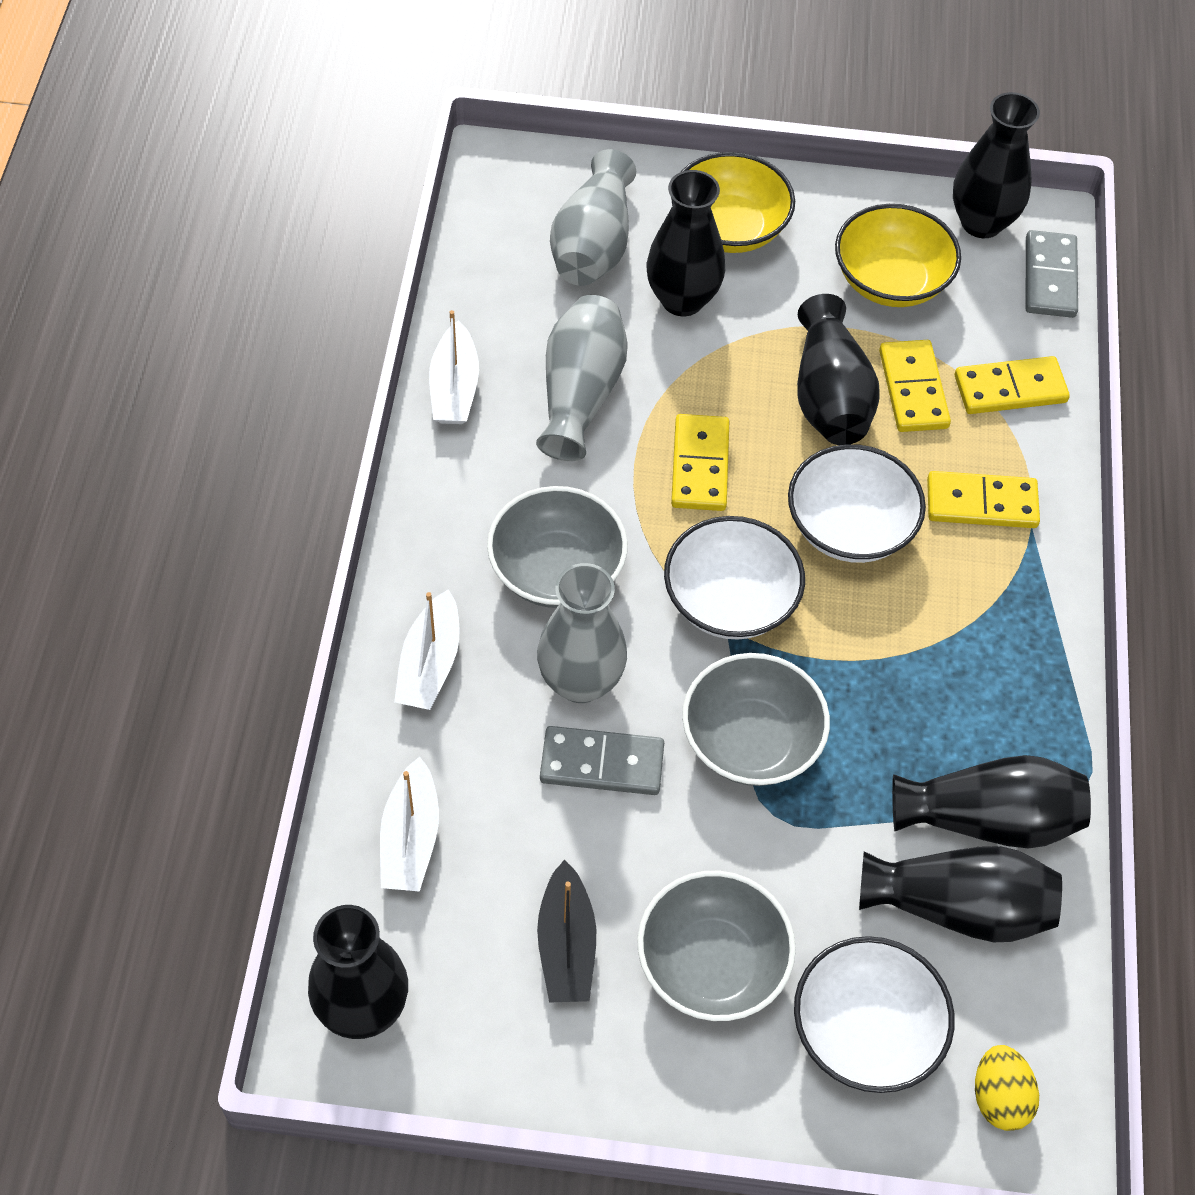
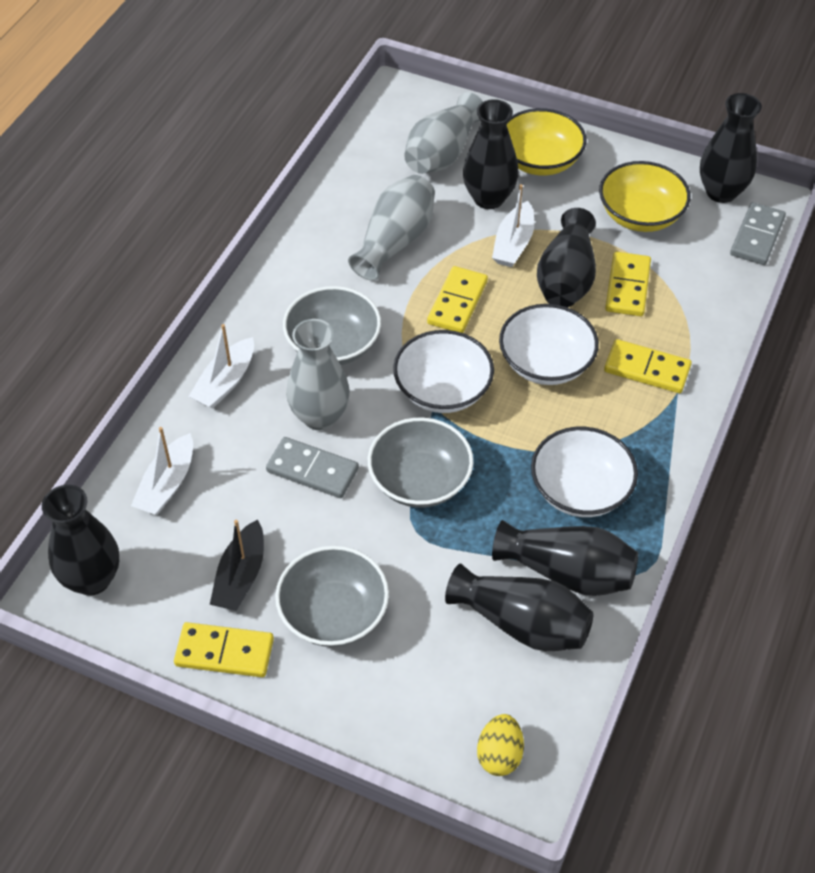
camera: 20 degrees right, 5 degrees down
(454, 388) = (313, 220): white boat -> white boat (513, 244)
(865, 1031) = (422, 685): white bowl -> white bowl (580, 490)
(1010, 389) = (698, 301): yellow domino -> yellow domino (224, 652)

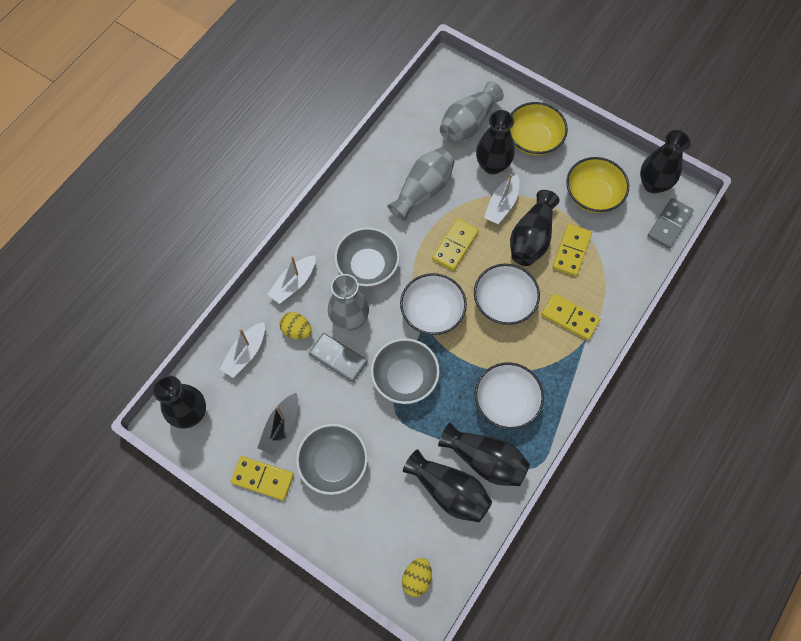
camera: 10 degrees right, 15 degrees up
(241, 443) = (297, 330): none -> yellow egg

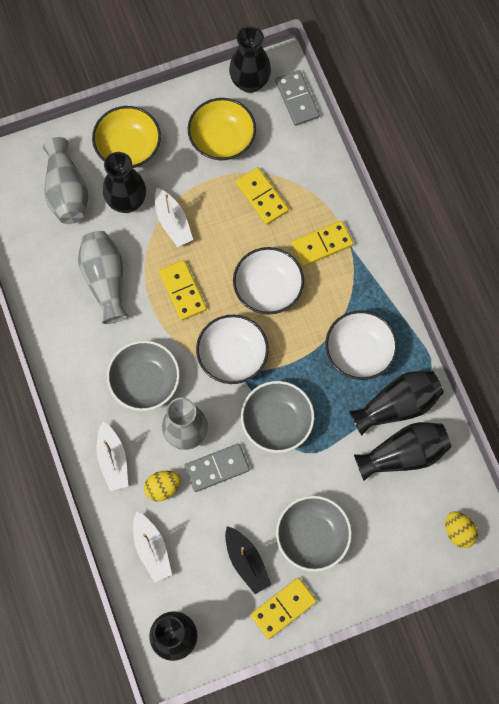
camera: 55 degrees left, 5 degrees up
(531, 238) = (224, 221): black vase -> none

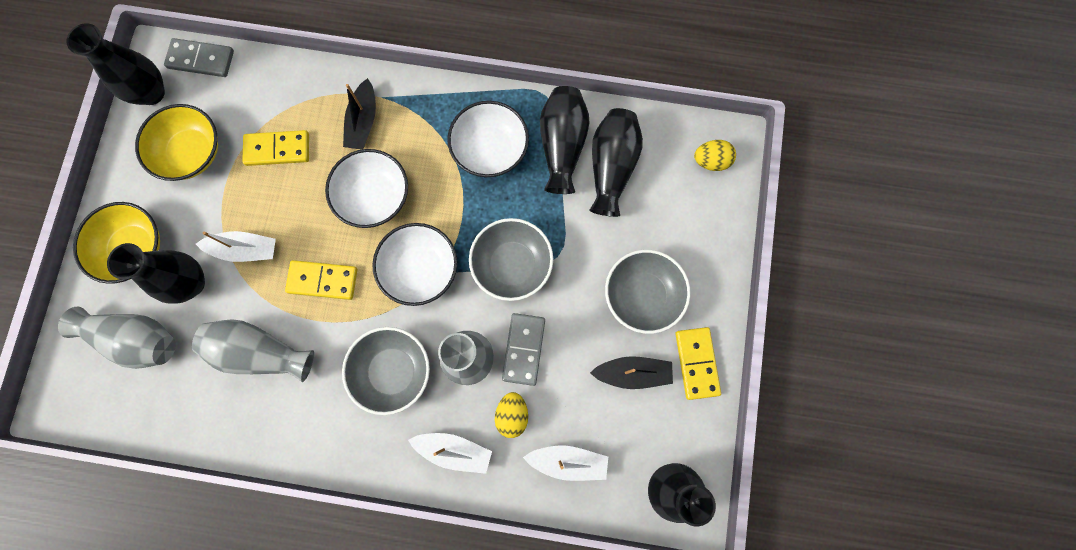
camera: 60 degrees left, 5 degrees up
(322, 244) = (363, 122): yellow domino -> black boat

